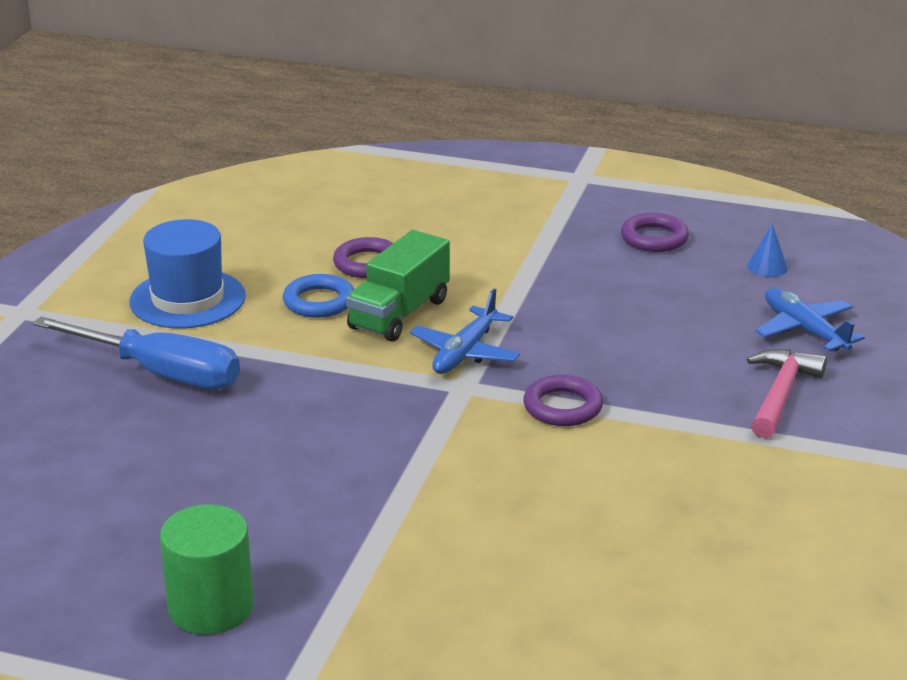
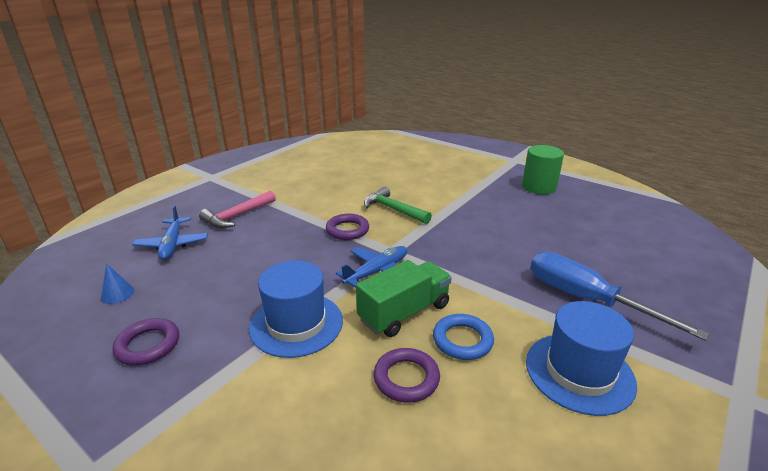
camera: 160 degrees left, 0 degrees up
(513, 467) = (393, 209): none -> green hammer
(519, 281) = (296, 324): none -> blue hat

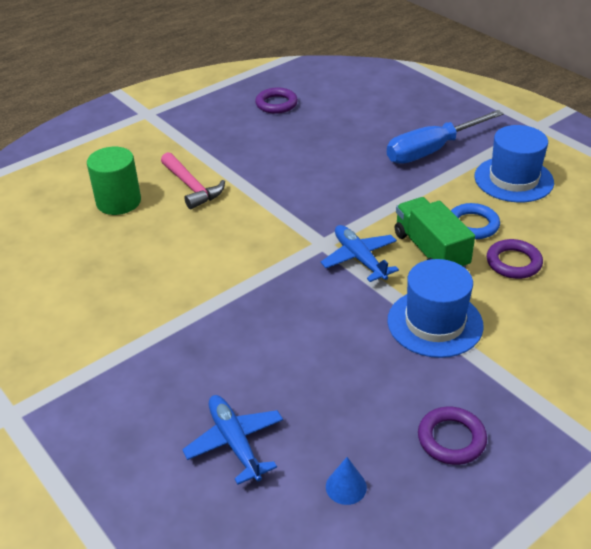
camera: 75 degrees left, 10 degrees up
(172, 244) = (235, 443): blue plane -> blue plane turned 120 degrees counterclockwise
(237, 216) = (178, 375): pink hammer -> pink hammer (192, 187)
(347, 230) = (264, 271): purple ring -> purple ring (276, 104)
(393, 209) = (229, 228): green hammer -> none
(539, 187) = (227, 117): green cylinder -> green cylinder (118, 202)

